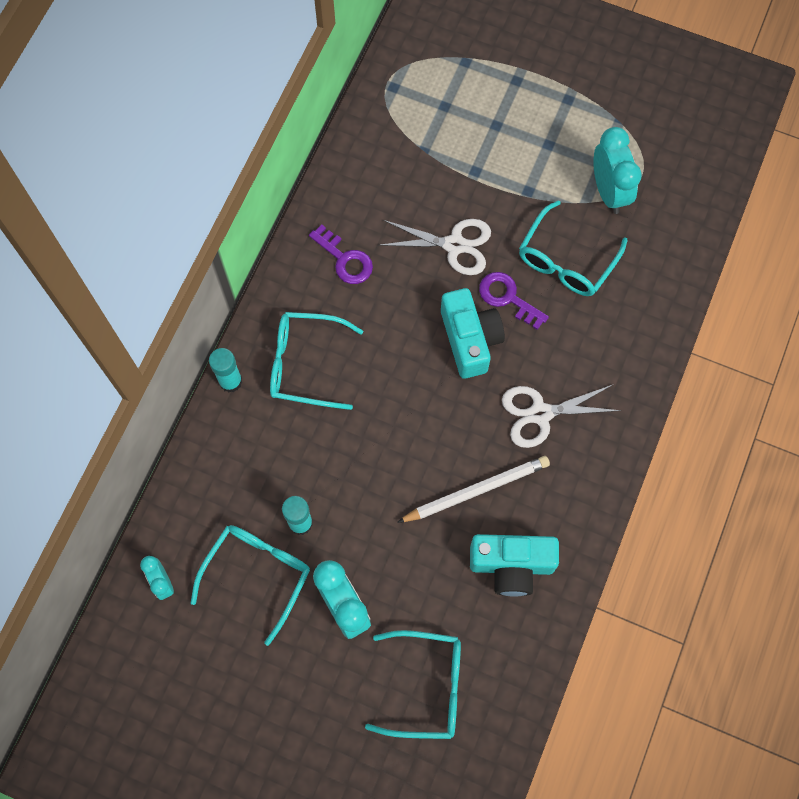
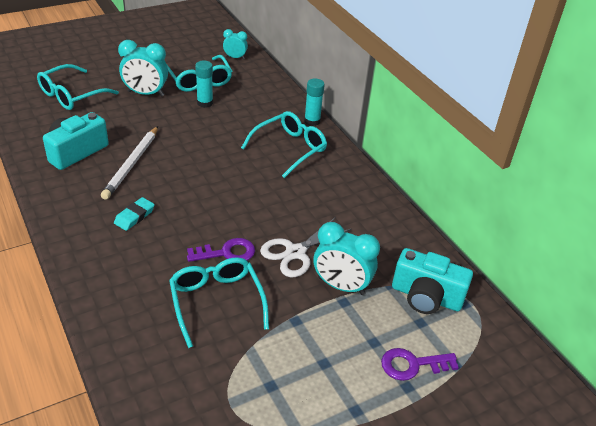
camera: 125 degrees right, 30 degrees down
(345, 259) = (341, 199): purple key -> purple key (412, 365)
(470, 339) = (221, 217): turquoise camera -> turquoise camera (426, 297)
(540, 413) = (134, 216): white scissors -> turquoise eraser
(609, 191) = (241, 371): turquoise clock -> turquoise clock (341, 286)

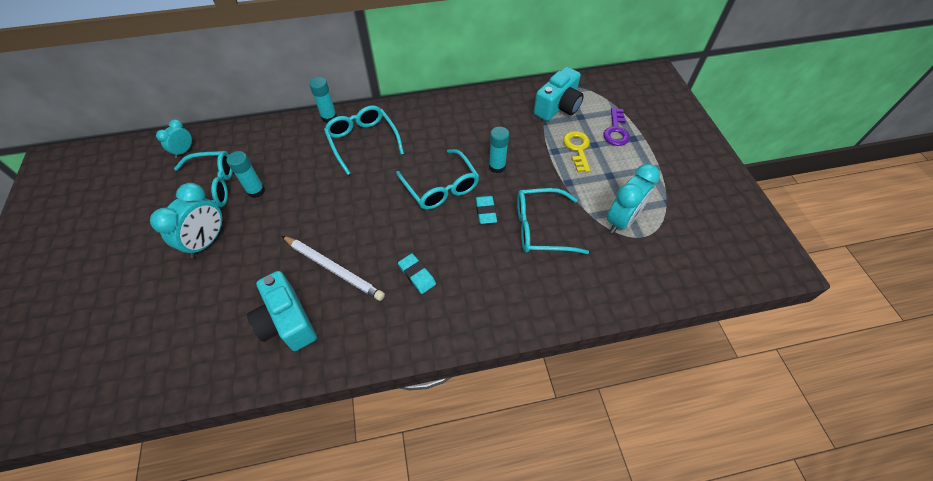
camera: 70 degrees left, 15 degrees up
(71, 95) = (165, 320): turquoise glasses -> turquoise glasses (441, 187)
(226, 253) = (486, 211): purple key -> turquoise eraser
(295, 252) = (497, 166): white scissors -> turquoise glue stick
(341, 286) = (539, 148): turquoise clock -> turquoise clock (621, 220)
(357, 324) = (577, 149): none -> yellow key

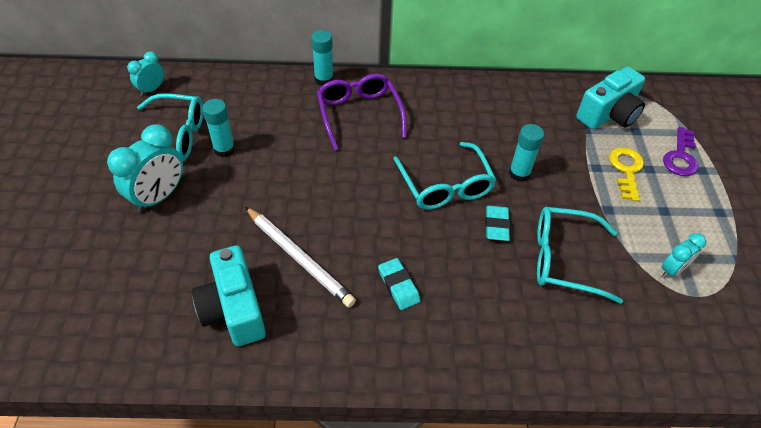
camera: 10 degrees right, 5 degrees down
(362, 141) = (359, 114): turquoise glasses -> purple glasses
(621, 220) = (672, 270): turquoise clock -> turquoise clock, size x0.57

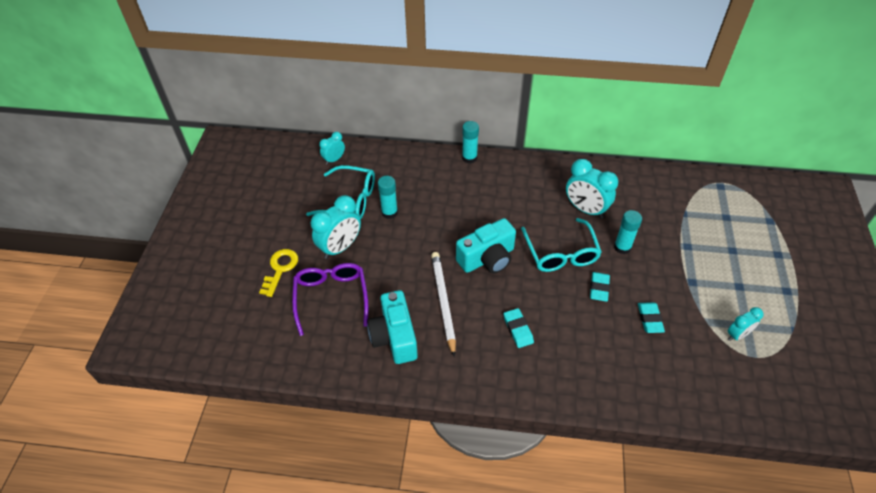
camera: 10 degrees right, 0 degrees up
(298, 258) = (443, 302): white pencil -> white pencil turned 150 degrees counterclockwise
(359, 114) = (496, 189): purple glasses -> purple glasses (331, 297)
(470, 132) = (585, 209): none -> turquoise clock
(563, 259) = (650, 319): turquoise glasses -> turquoise eraser
(608, 114) = (704, 201): turquoise camera -> turquoise camera (487, 258)
(626, 170) = (712, 250): yellow key -> yellow key (280, 269)
(680, 156) = (761, 241): purple key -> none

